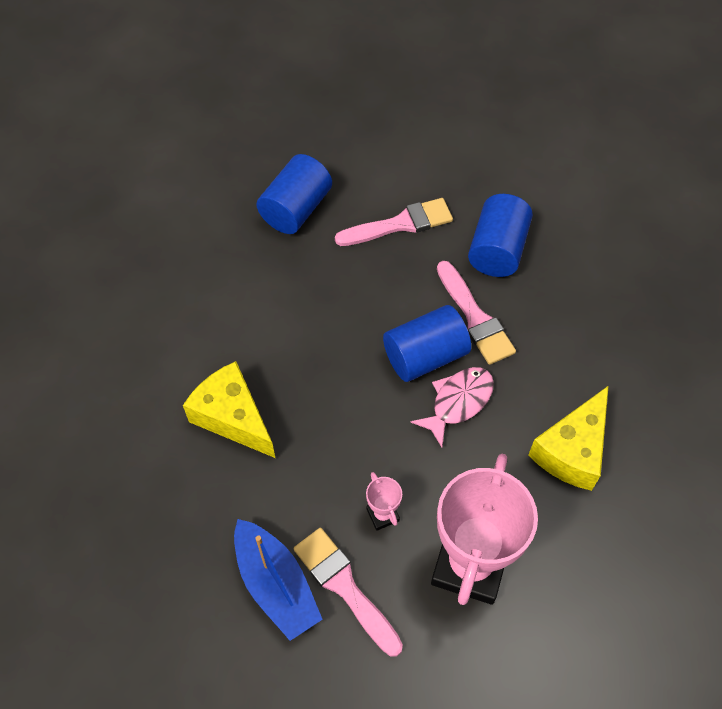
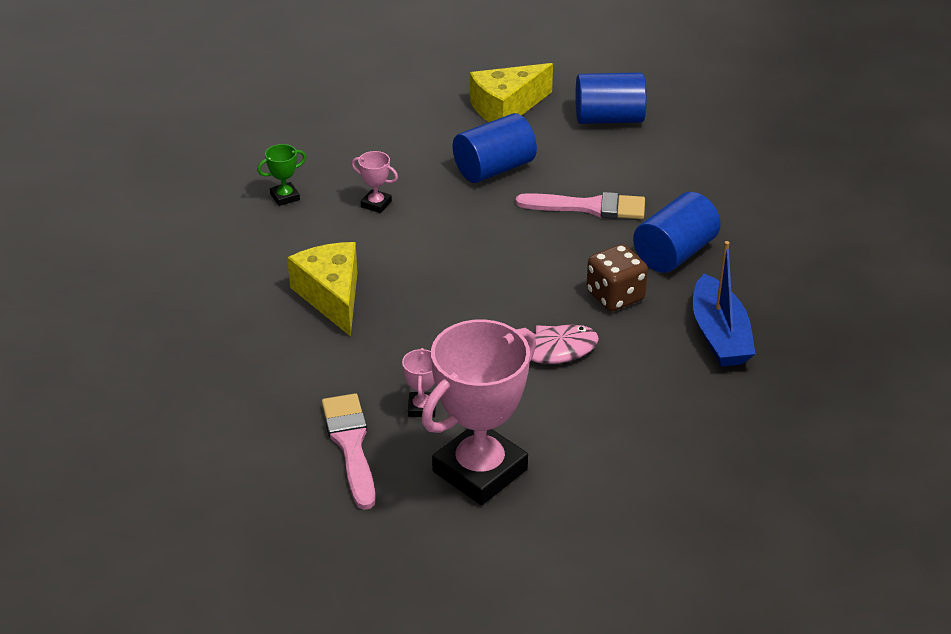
camera: 25 degrees right, 20 degrees down
(124, 313) = (285, 197): none -> green trophy
(213, 290) = (376, 204): none -> pink trophy
(276, 585) = (289, 423): blue boat -> blue boat (719, 335)
(425, 356) = (544, 309): blue cylinder -> blue cylinder (609, 118)
(475, 318) = (615, 296): pink brush -> brown dice
(572, 450) = (643, 423): yellow cheese -> yellow cheese (506, 108)

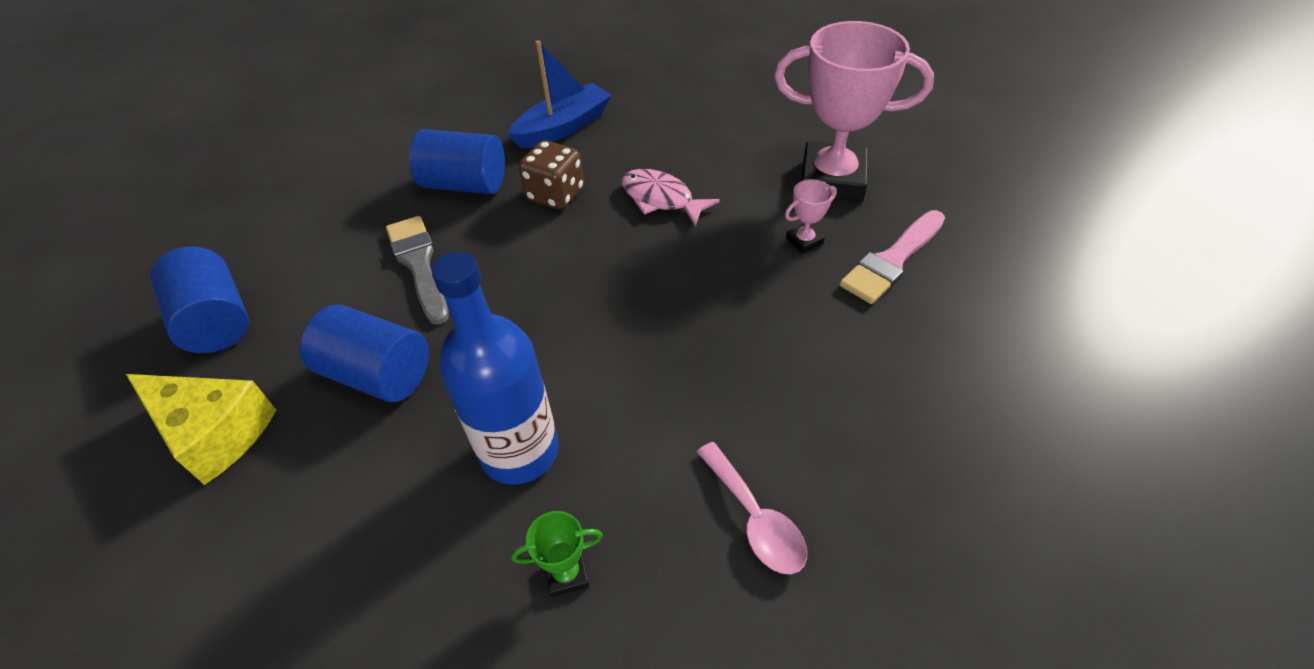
camera: 120 degrees left, 10 degrees up
(238, 270) = (755, 519): none -> pink spoon
(285, 197) = (566, 574): green trophy -> green trophy turned 45 degrees counterclockwise
(331, 296) = (722, 390): yellow cheese -> none
(376, 204) = (520, 451): pink trophy -> blue bottle
(589, 207) = (419, 264): pink brush -> grey brush

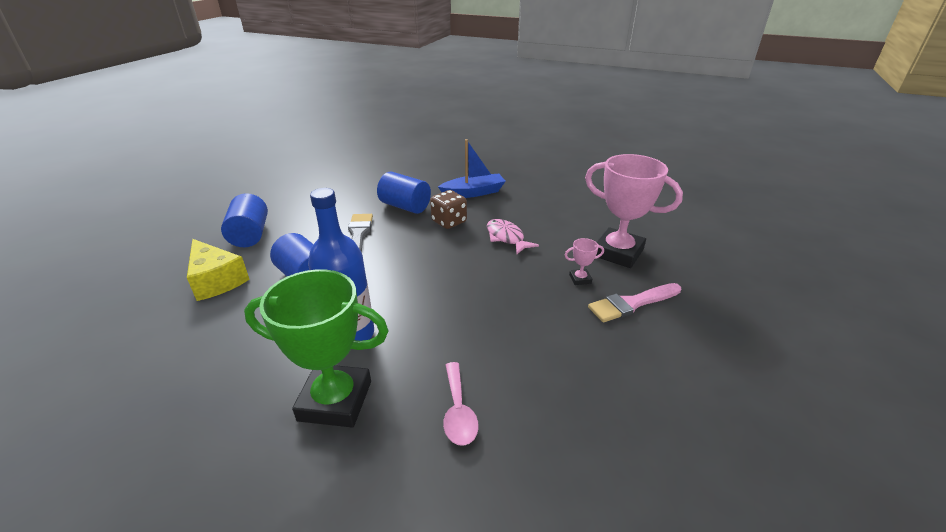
camera: 20 degrees right, 15 degrees down
(566, 574) = (335, 401): green trophy -> green trophy, size x2.44

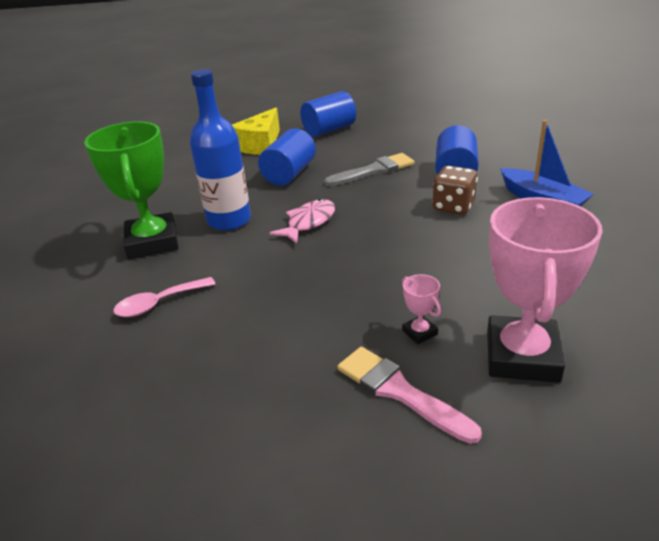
camera: 70 degrees right, 0 degrees up
(506, 237) = (460, 252): pink fish -> pink fish (309, 222)

